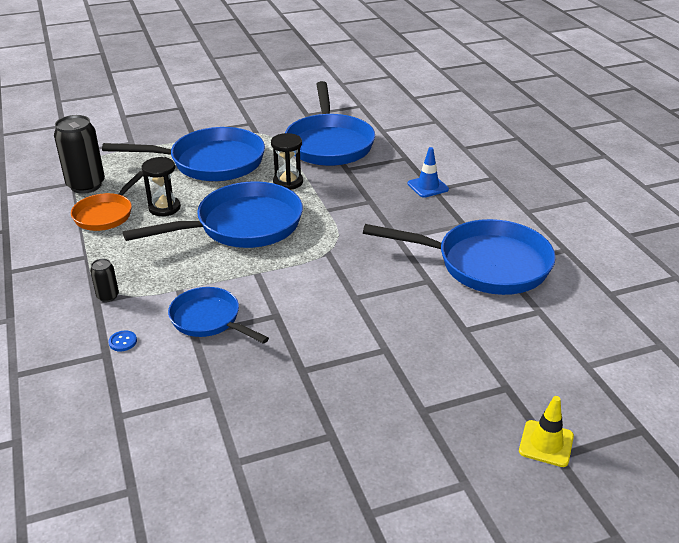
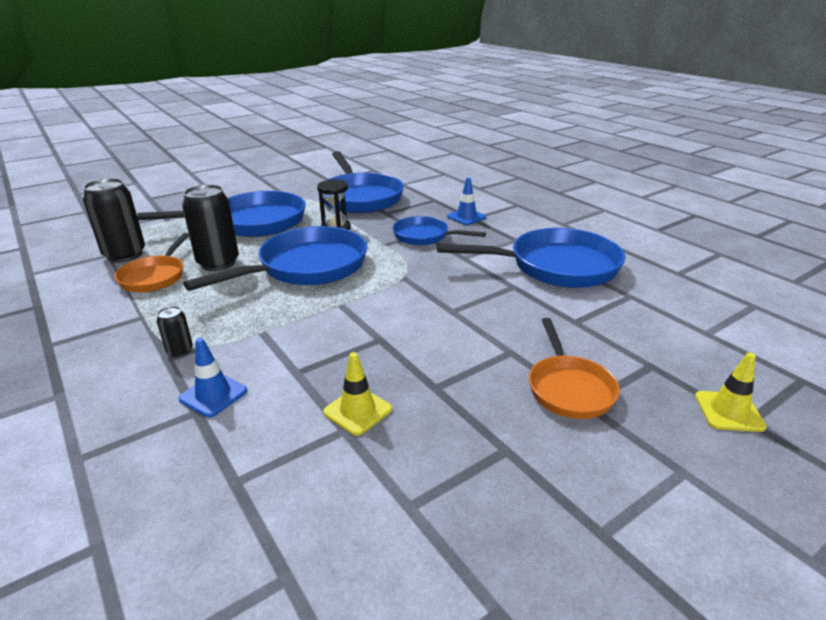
camera: 15 degrees left, 5 degrees down
(123, 342) = (213, 395): blue button -> blue traffic cone
(164, 208) = (218, 263): black hourglass -> black can
(209, 320) = (308, 355): blue pan -> blue pan (424, 236)
(229, 378) = (357, 411): none -> yellow traffic cone
(416, 394) = (569, 388): none -> orange pan

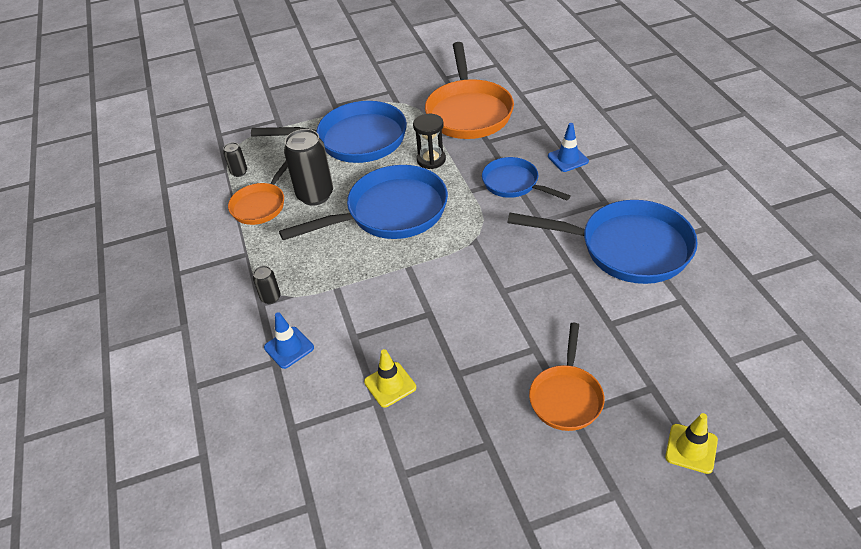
camera: 20 degrees right, 15 degrees up
(125, 255) = (239, 172): black can -> black can, size x0.48
(360, 197) = (468, 112): blue pan -> orange pan

